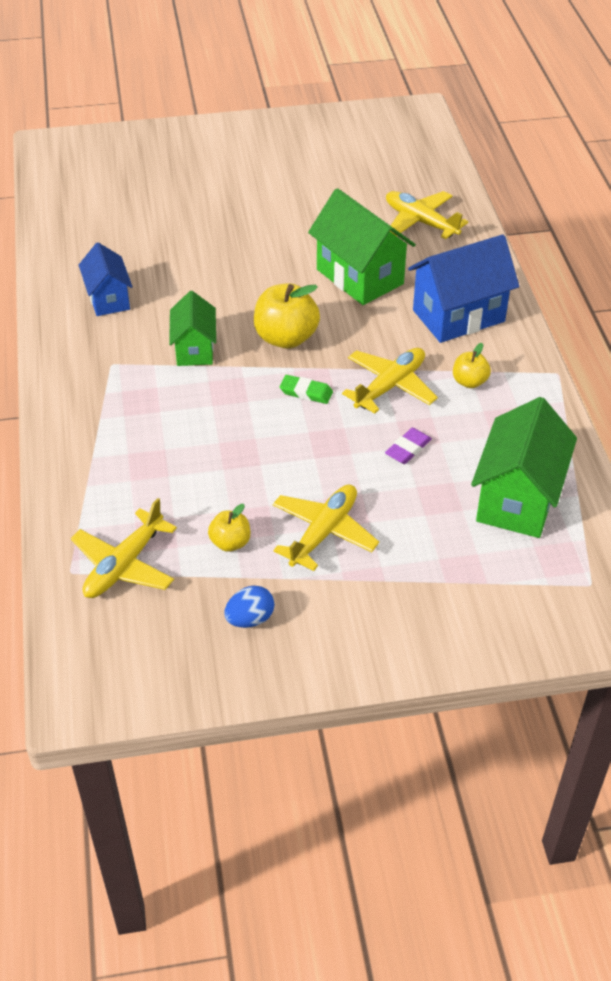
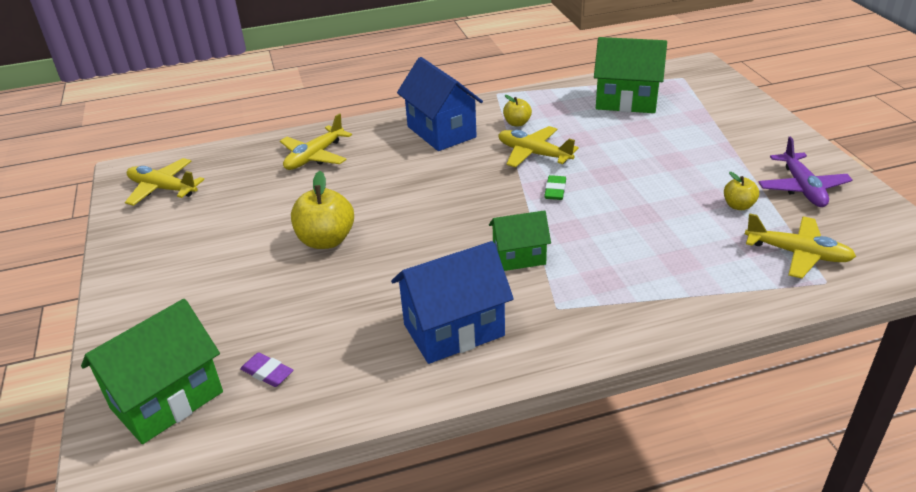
camera: 95 degrees left, 10 degrees down
(108, 299) = (453, 330): blue house -> blue house, size x1.63
(250, 619) = (802, 188): blue egg -> purple plane
(286, 338) = (489, 208): yellow apple -> yellow apple (326, 240)
(324, 532) = (701, 167): yellow plane -> yellow plane (163, 189)
(360, 277) = (396, 179): green house -> green house (167, 400)
(408, 449) = (599, 141): purple eraser -> purple eraser (267, 372)

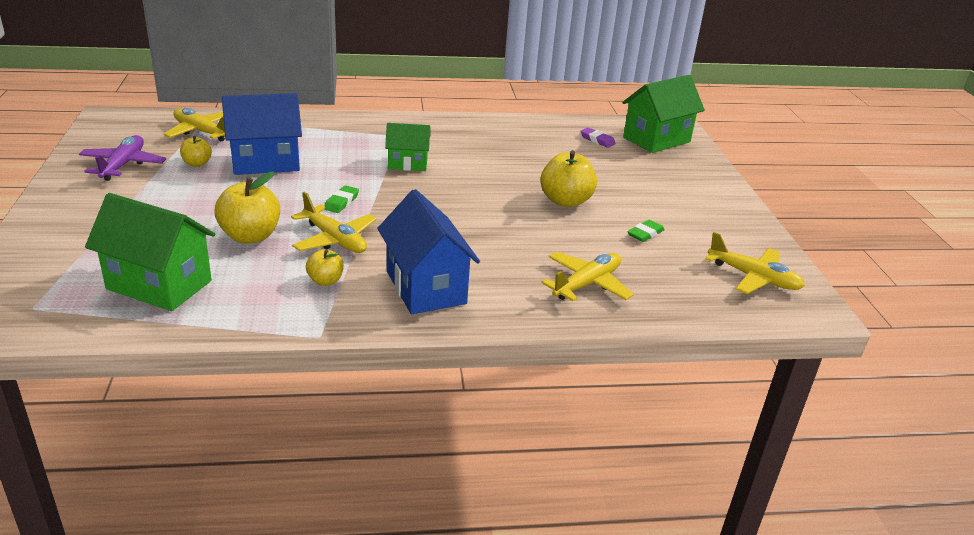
camera: 175 degrees left, 5 degrees down
(248, 215) = (645, 234): none -> green eraser
(453, 330) = (474, 138): blue house -> blue house (265, 162)
(603, 143) = (250, 236): none -> yellow apple

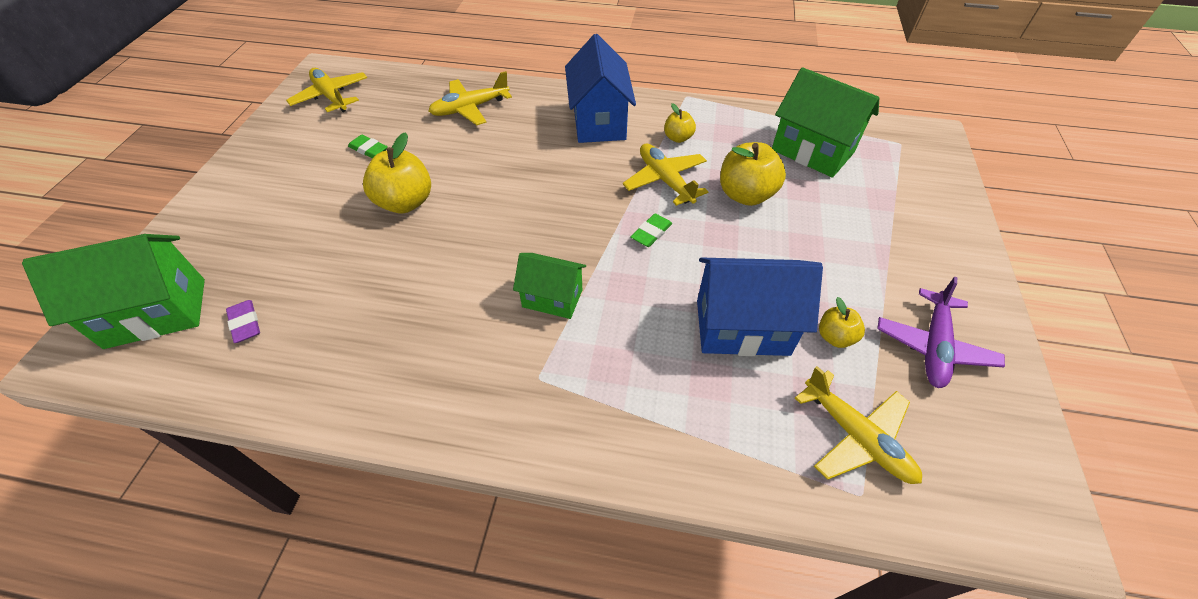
camera: 160 degrees left, 20 degrees up
(645, 234) = (369, 149): green eraser -> green eraser turned 60 degrees clockwise

